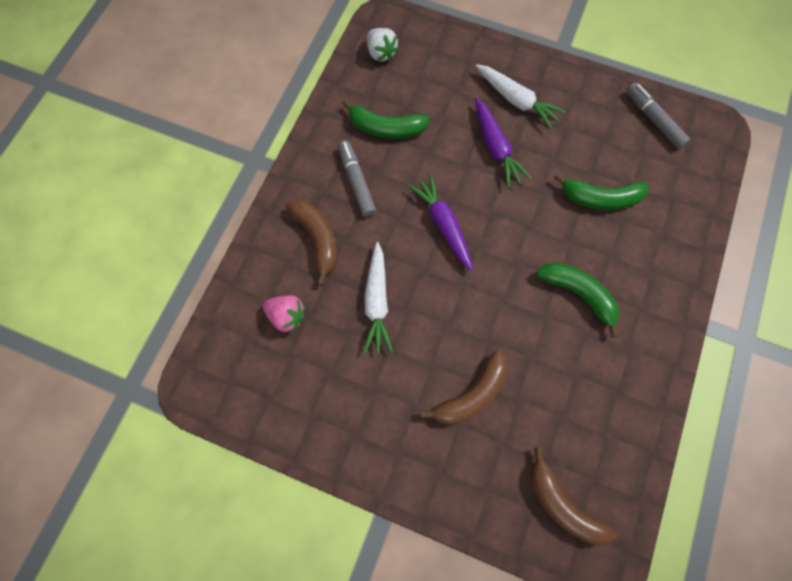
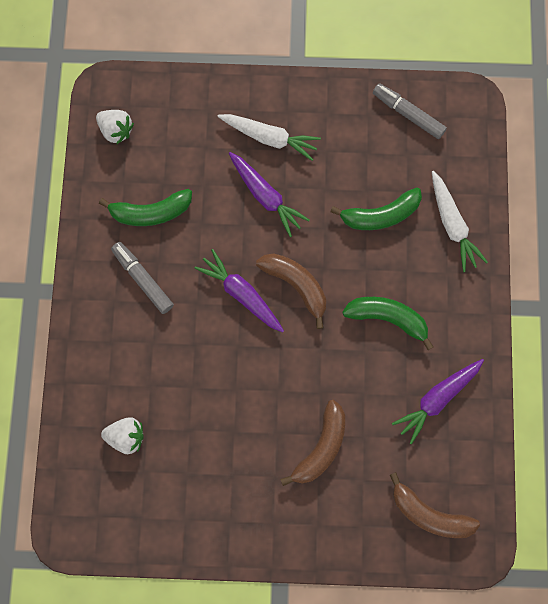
camera: 20 degrees left, 5 degrees up
(287, 316) = (126, 436): pink strawberry -> white strawberry
(317, 239) = (127, 351): brown banana -> brown banana (296, 285)
(377, 302) = (205, 392): white carrot -> white carrot (452, 225)
(605, 389) = (437, 399): none -> purple carrot

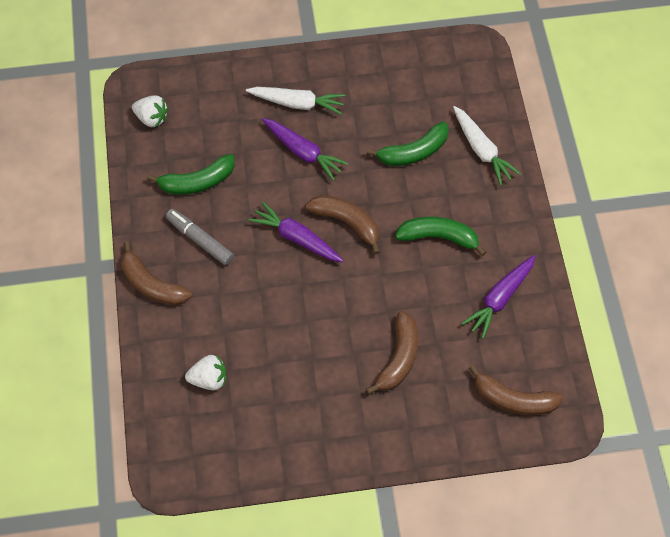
camera: 10 degrees left, 15 degrees down
(86, 321) = (152, 284): none -> brown banana
(408, 114) = (421, 65): grey marker -> none

